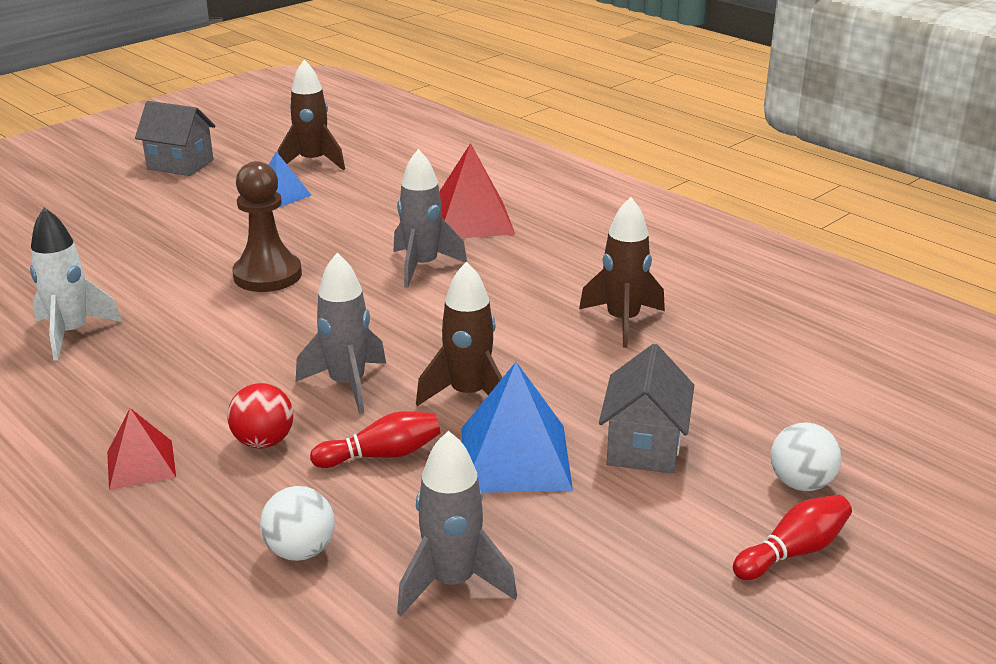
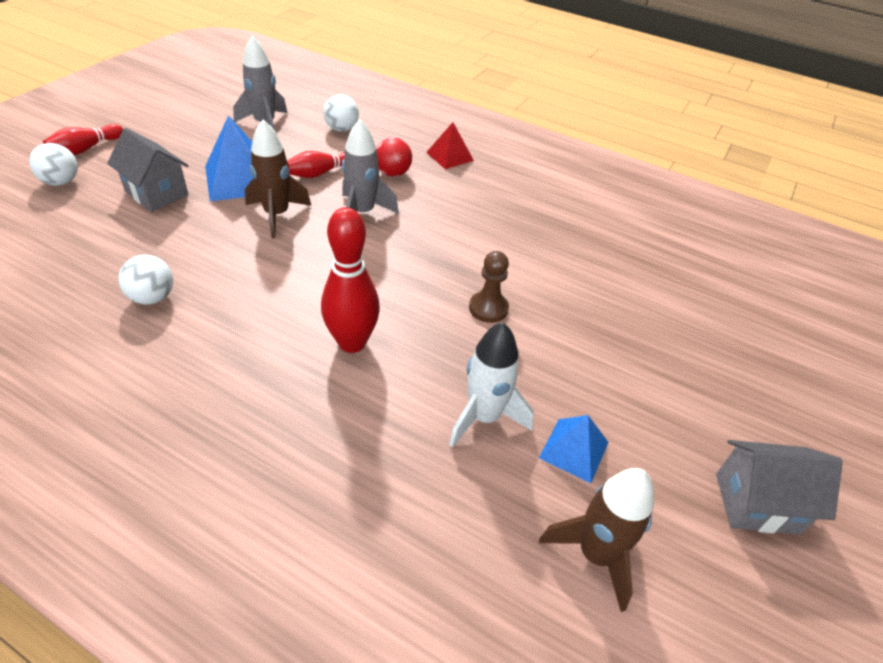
camera: 160 degrees right, 15 degrees up
(71, 333) = (579, 229): white rocket -> white rocket (484, 417)
(267, 275) = (488, 308): brown pawn -> brown pawn, size x0.64
(422, 266) = (352, 343): grey rocket -> red bowling pin
(471, 220) = (321, 438): red pyramid -> none
(622, 321) = (152, 297): brown rocket -> white ball
(644, 447) = (157, 193): grey house -> grey house turned 45 degrees counterclockwise

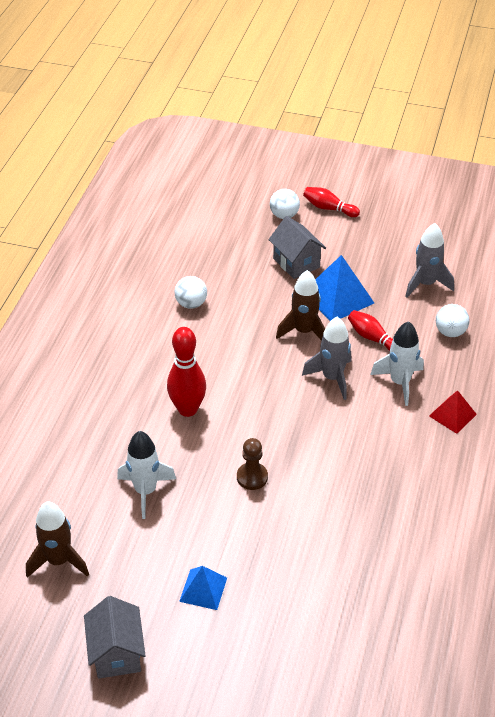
camera: 80 degrees right, 0 degrees up
(157, 193) = (296, 263): grey house -> grey house turned 60 degrees counterclockwise
(393, 173) = (399, 382): red ball -> white rocket
(574, 450) = (133, 544): blue pyramid -> blue pyramid (203, 589)

